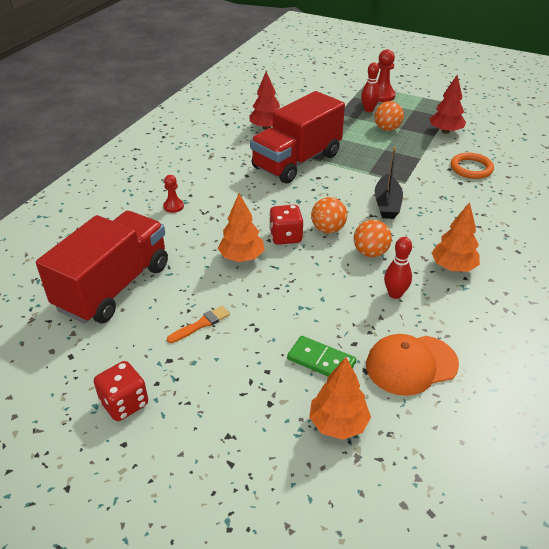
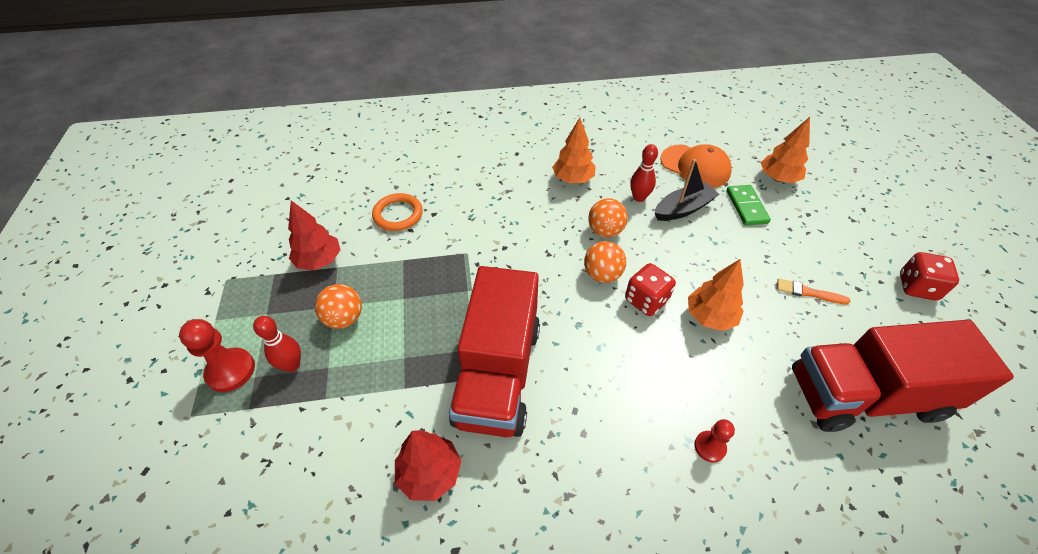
camera: 125 degrees left, 10 degrees up
(297, 161) = (498, 373): red truck -> red truck turned 90 degrees clockwise
(387, 204) = (519, 250): black boat -> black boat (683, 209)

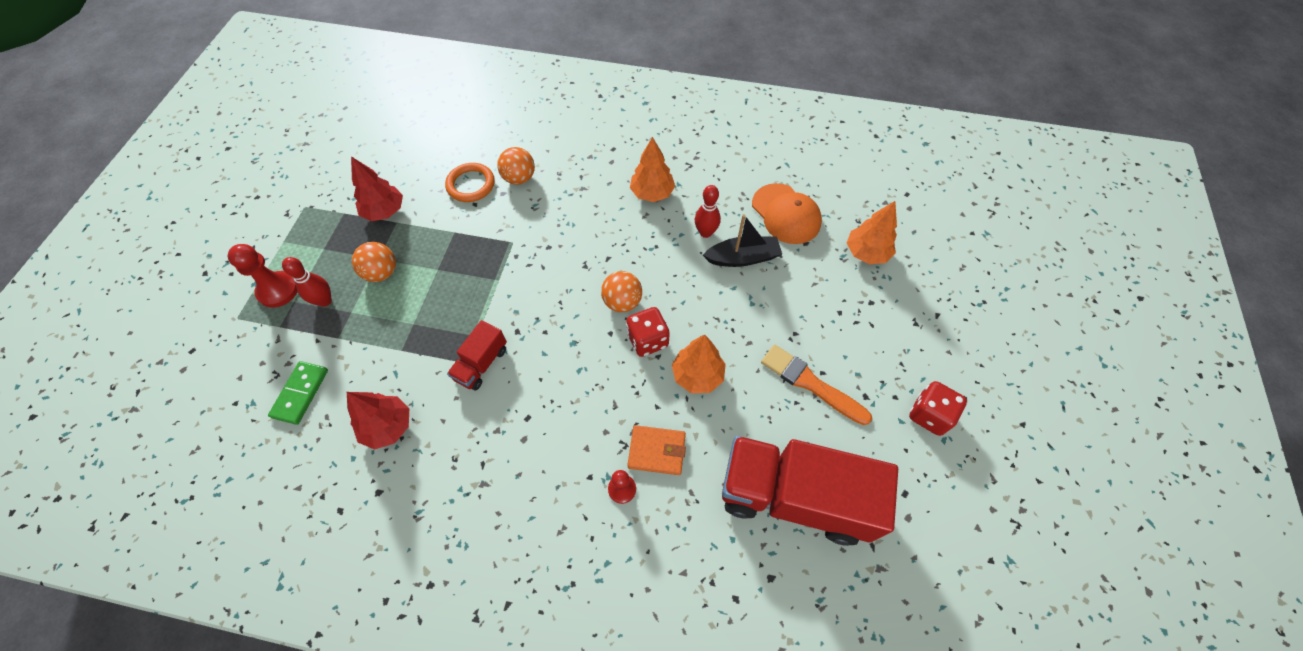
camera: 20 degrees right, 10 degrees up
(498, 373) = (481, 364): red truck -> red truck, size x0.46
(605, 231) = (651, 258): orange ball -> orange ball (519, 178)
(718, 398) = (657, 451): none -> orange wallet
(746, 207) = (810, 275): green domino -> green domino (300, 393)
(808, 292) = (810, 383): orange brush -> orange brush, size x1.67

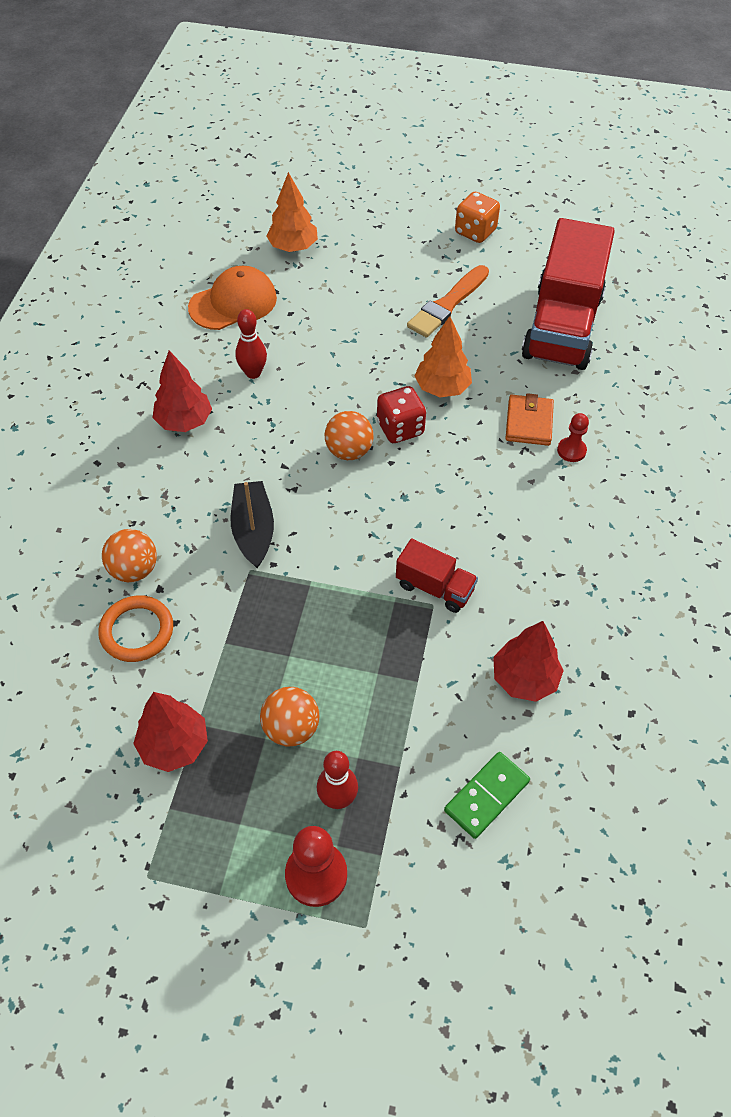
camera: 90 degrees left, 5 degrees down
(300, 393) = (486, 796): green domino -> green domino turned 60 degrees counterclockwise
(652, 193) = (184, 421): orange tree -> red tree
(742, 258) = (292, 343): black boat -> black boat (253, 530)
(929, 415) = (475, 232): red dice -> orange dice

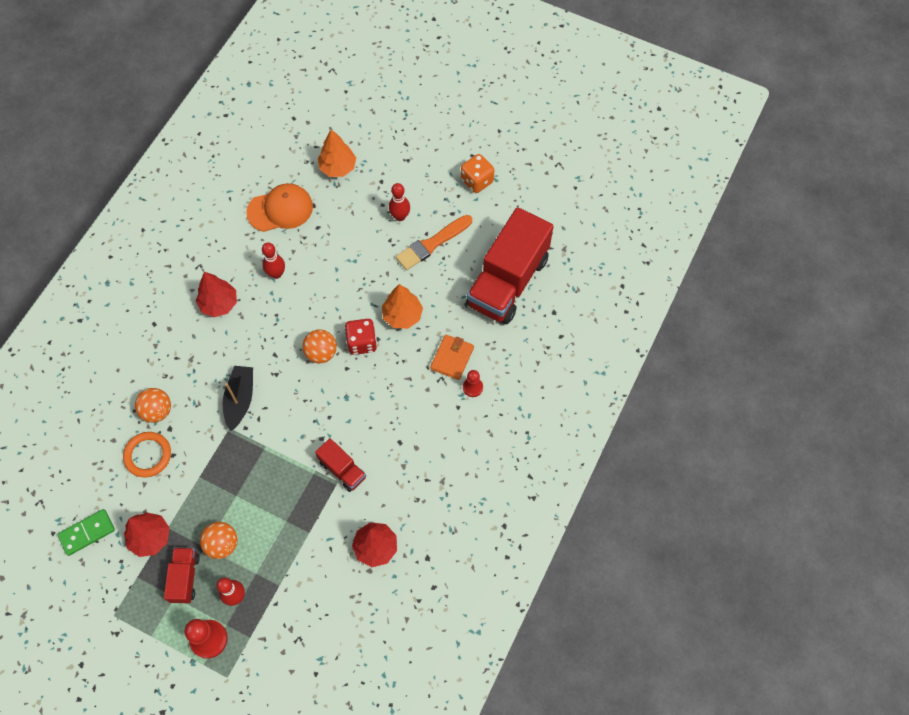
camera: 15 degrees right, 10 degrees up
(248, 791) = (185, 578): none -> red truck
(394, 283) = (400, 216): none -> red bowling pin
(486, 796) = (324, 617): green domino -> green domino (87, 532)

